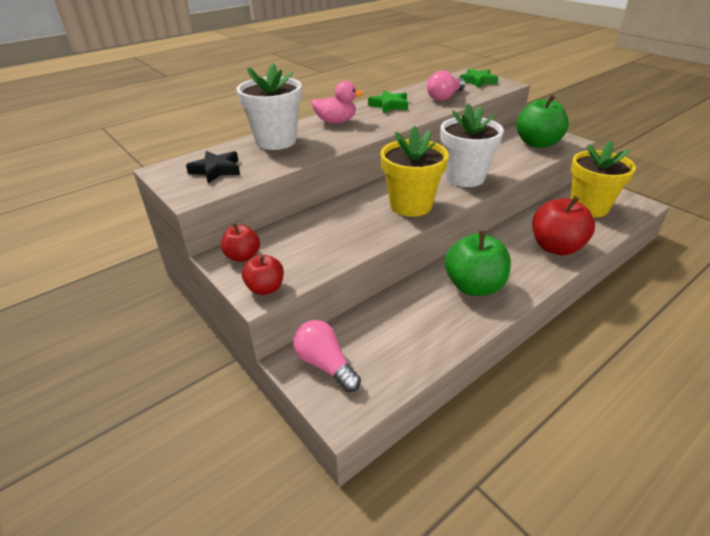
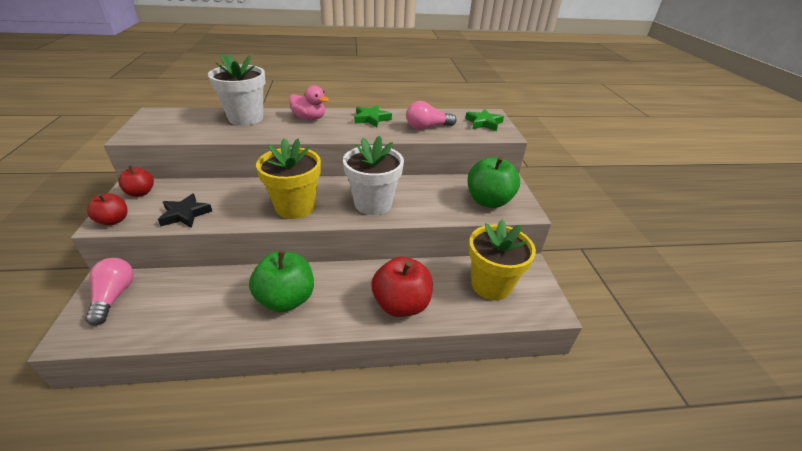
camera: 30 degrees right, 0 degrees up
(216, 170) = (176, 124): black star -> black star (185, 214)

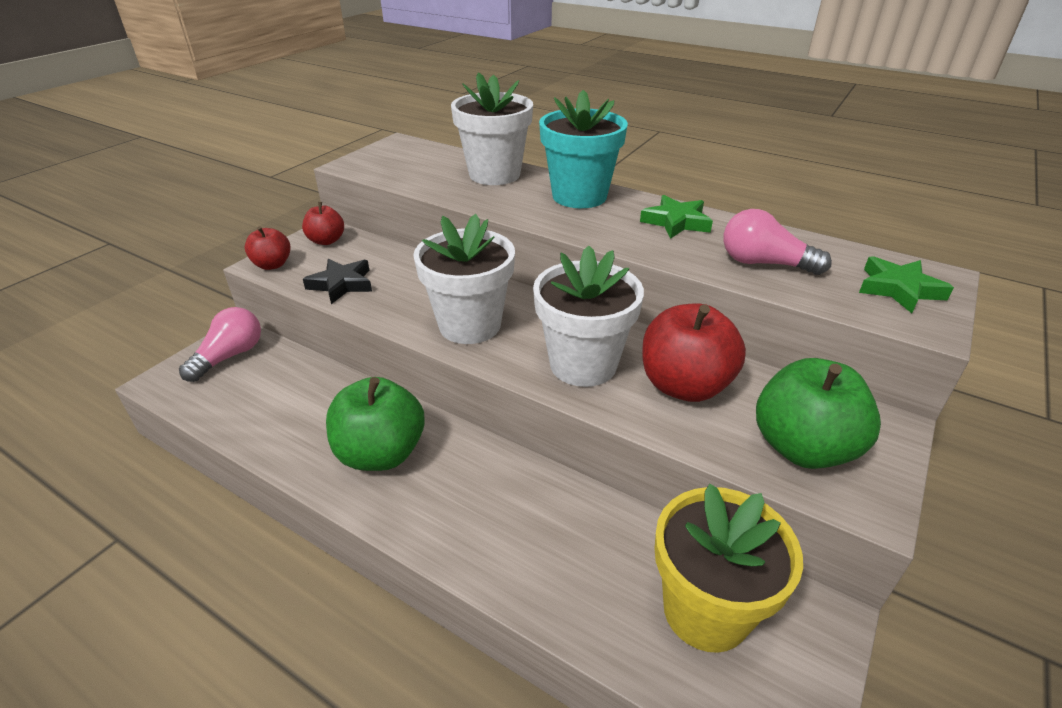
camera: 40 degrees right, 0 degrees up
(295, 207) = (470, 325): yellow flower pot -> white flower pot
(309, 118) = (579, 196): pink duck -> turquoise flower pot
(401, 304) = (519, 551): red apple -> red apple (684, 385)

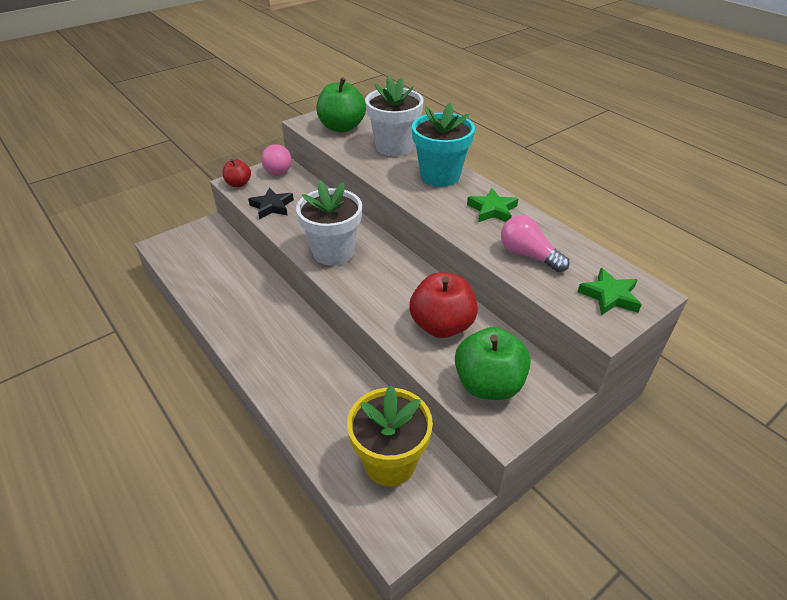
camera: 20 degrees right, 5 degrees up
(230, 356) = (201, 237): pink light bulb -> none
(326, 241) = (278, 172): red apple -> pink ball
(381, 453) = (257, 320): green apple -> green apple (342, 127)
(583, 364) = (387, 295): white flower pot -> none

